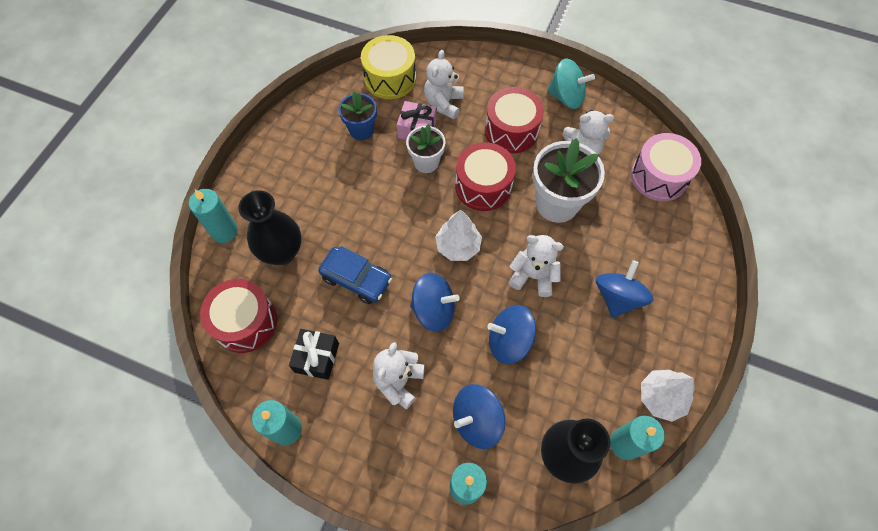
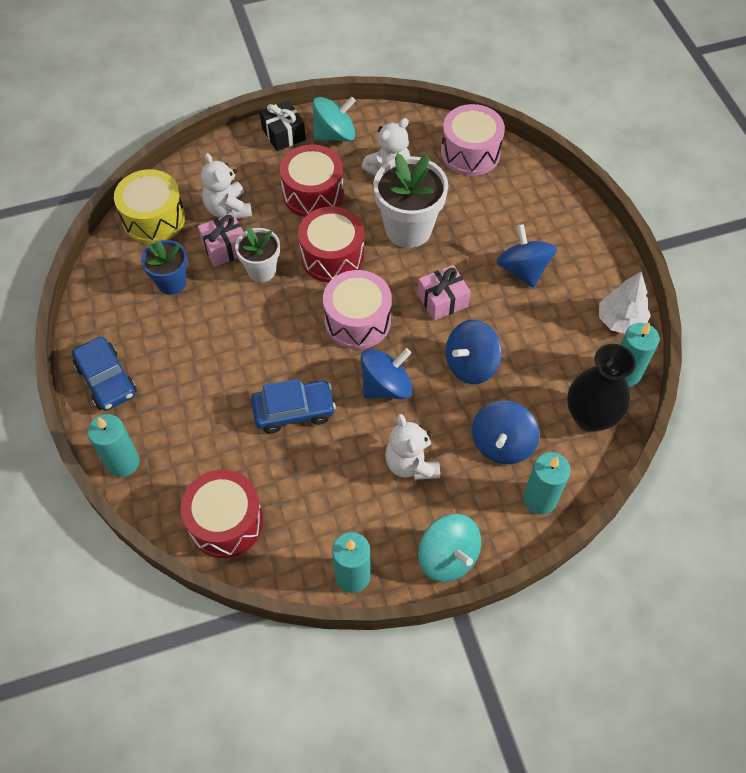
camera: 40 degrees left, 5 degrees down
(264, 168) = (107, 380): none -> blue car
(282, 252) = (200, 439): black vase -> none
(317, 357) = (322, 500): black gift -> black gift (283, 134)
(360, 472) = (447, 557): none -> turquoise spinning top
(458, 246) = (357, 321): white tree -> pink drum
(533, 276) = (442, 300): white teddy bear -> pink gift

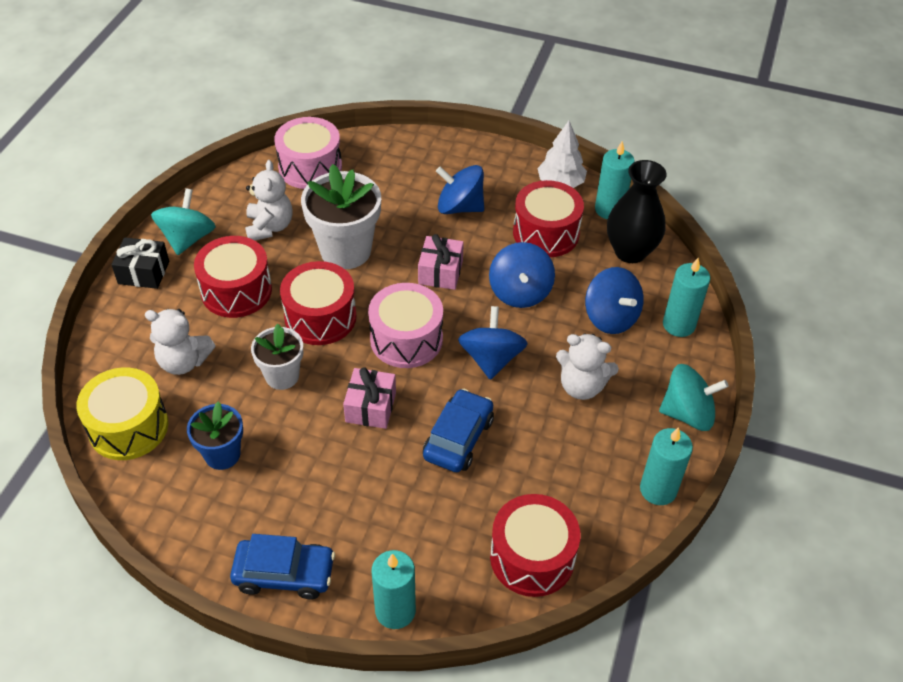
camera: 55 degrees left, 10 degrees down
(225, 248) = (226, 389): pink gift -> pink gift (370, 407)
(552, 344) = (546, 233): none -> red drum

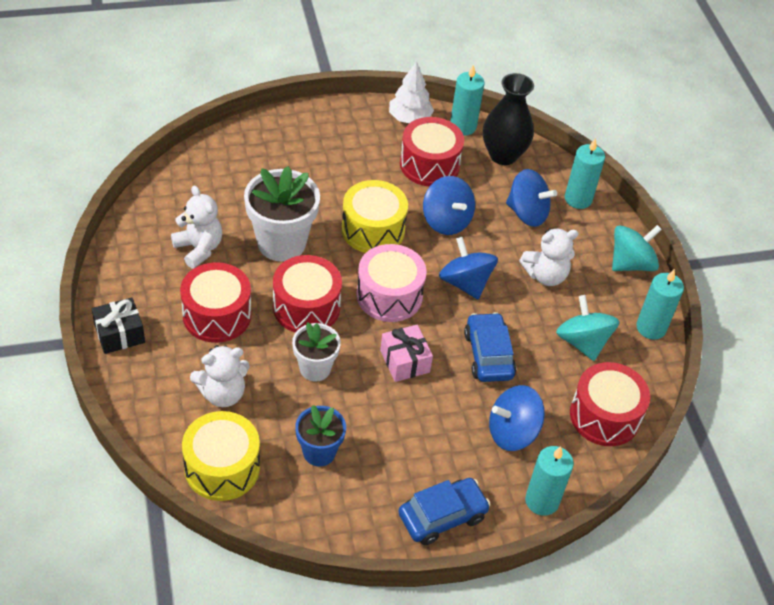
camera: 35 degrees left, 0 degrees up
(188, 238) = (134, 288): turquoise spinning top -> turquoise spinning top (582, 342)
(310, 167) = (191, 182): pink drum -> none
(440, 272) = (373, 230): pink gift -> yellow drum
(460, 207) = (345, 169): blue spinning top -> blue spinning top (512, 432)

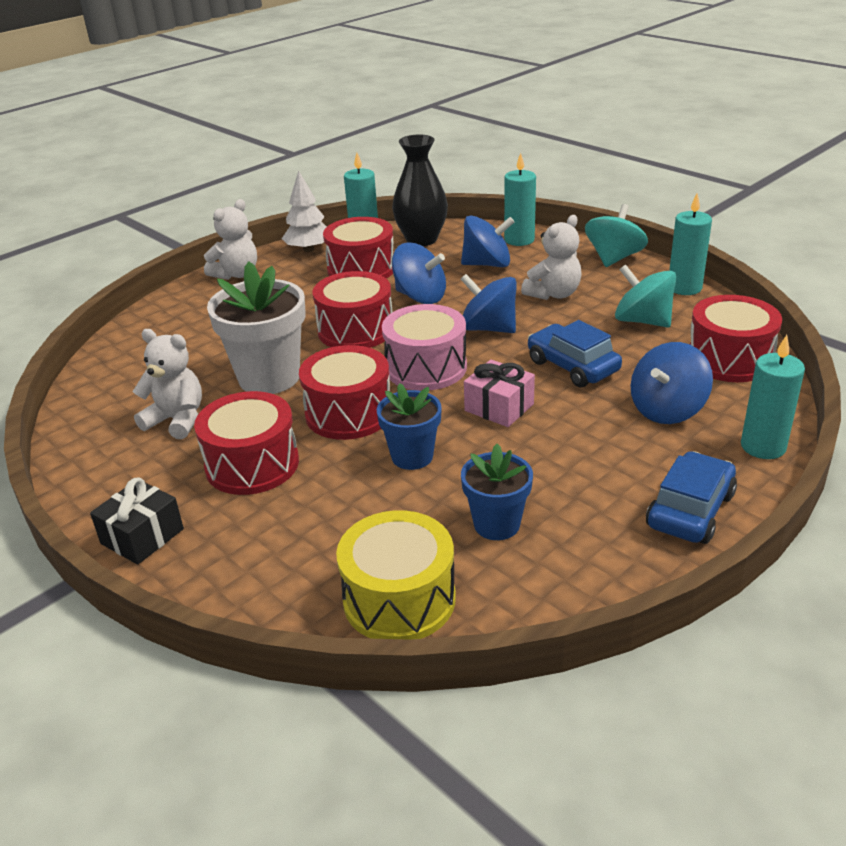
camera: 25 degrees left, 15 degrees down
(222, 394) = (328, 529): white teddy bear -> white teddy bear (236, 274)
(315, 368) = (412, 456): white flower pot -> blue flower pot
(373, 230) = (355, 330): yellow drum -> red drum

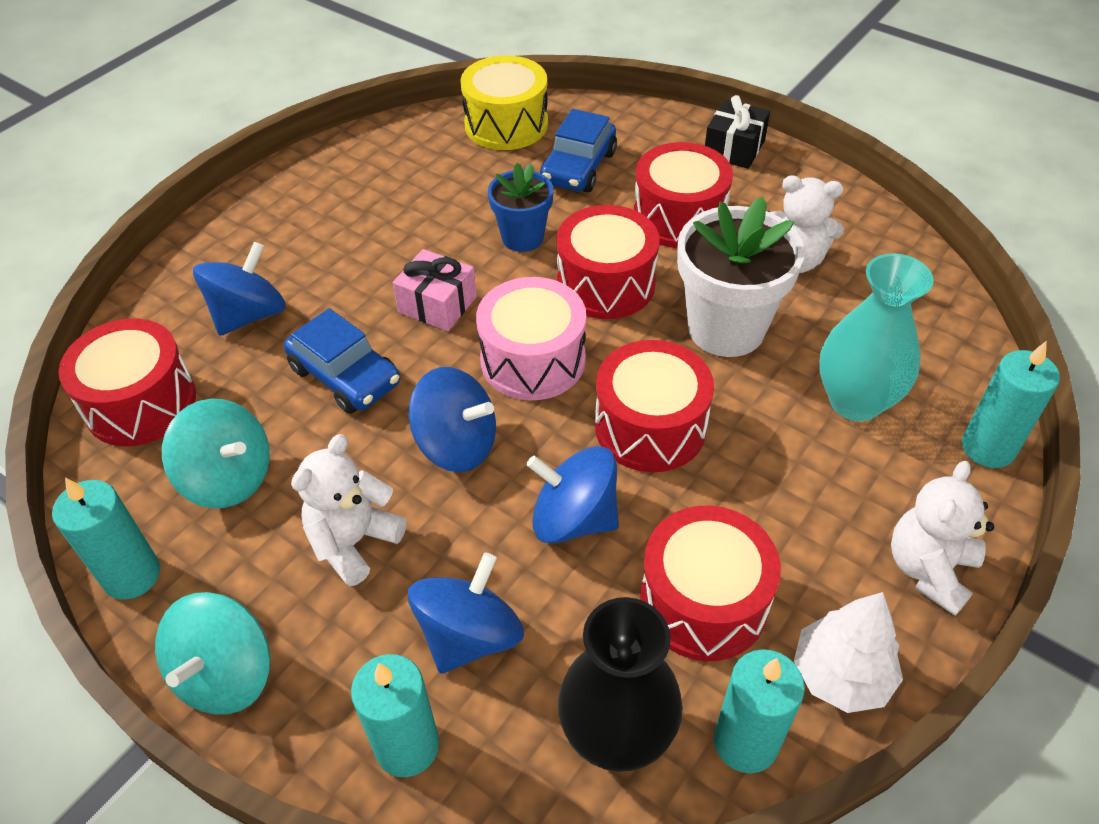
camera: 170 degrees right, 15 degrees up
(212, 335) = (855, 401): none -> turquoise vase
(487, 264) = (469, 635): blue spinning top -> blue spinning top turned 135 degrees clockwise
(496, 524) = (436, 181): blue flower pot -> none
(690, 510) = (267, 206): blue car -> blue car (578, 167)
(763, 446) = (168, 275): turquoise candle -> turquoise candle (988, 448)

